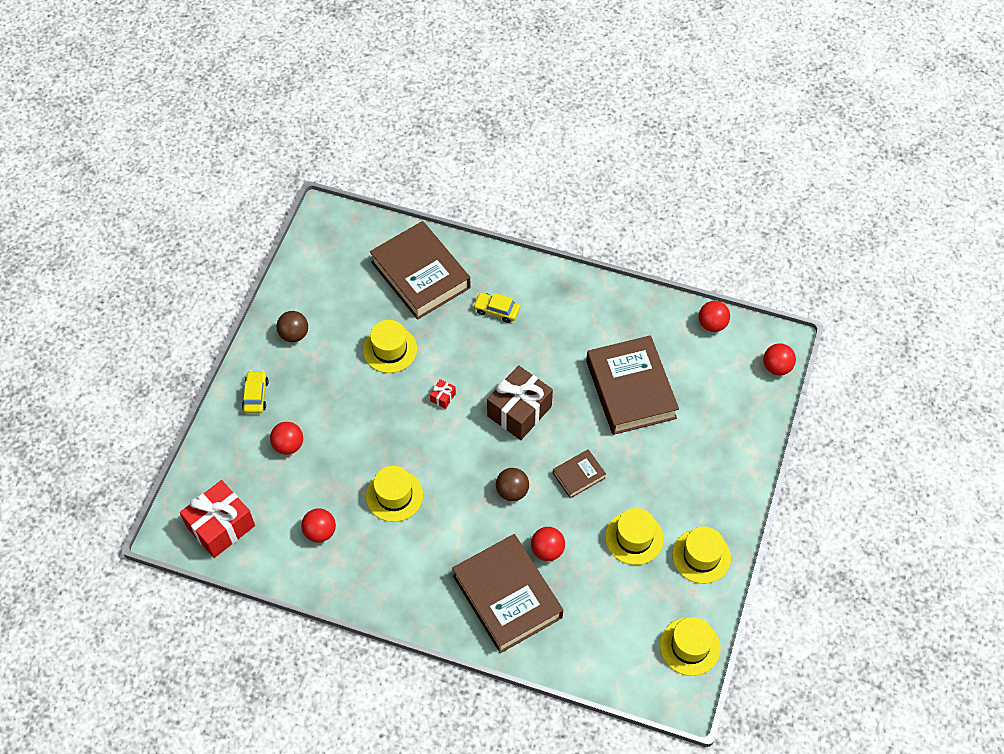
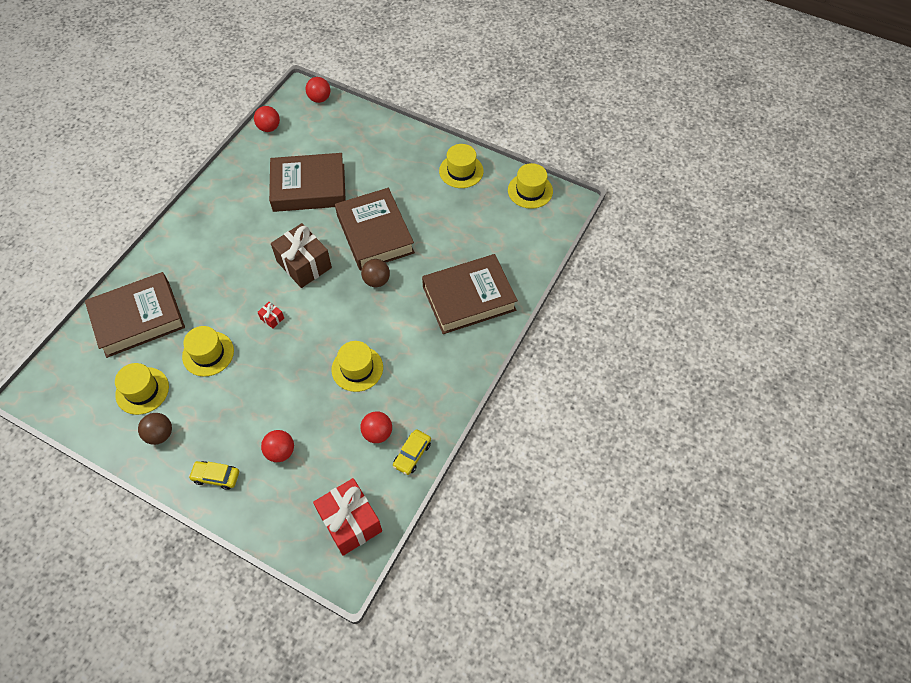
camera: 80 degrees left, 0 degrees up
(496, 310) = (199, 266): yellow car -> yellow car (412, 454)
(547, 550) = (434, 265): red ball -> none
(578, 475) = (375, 234): brown book -> brown book, size x2.13
(634, 538) = (437, 208): yellow hat -> yellow hat (142, 390)

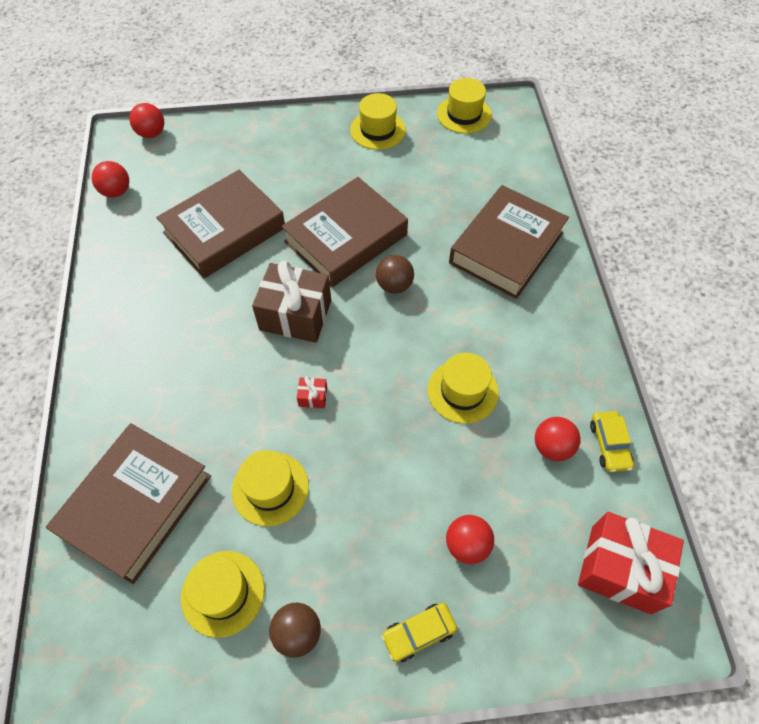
camera: 35 degrees left, 0 degrees up
(375, 234) = (346, 238): brown book -> brown book turned 75 degrees counterclockwise

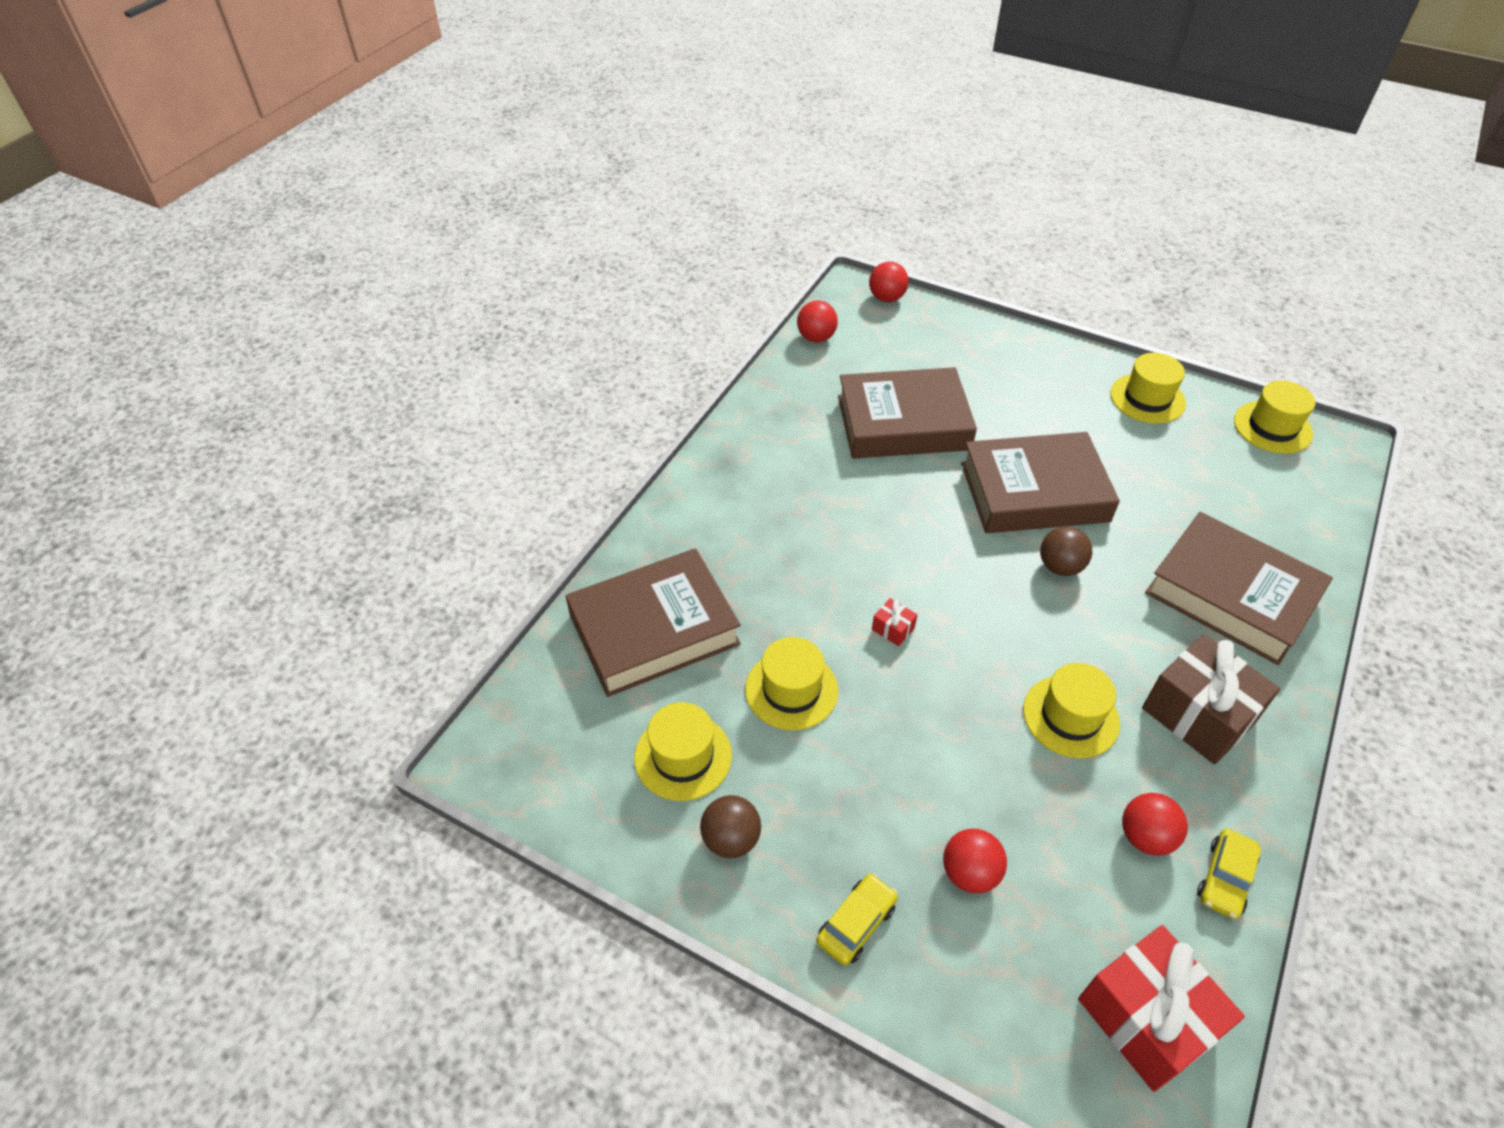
camera: 35 degrees right, 10 degrees down
(295, 315) = (926, 540): brown gift -> brown gift (1198, 715)
(419, 633) = (856, 923): yellow car -> yellow car turned 120 degrees clockwise
(506, 247) = (1231, 595): brown book -> brown book turned 60 degrees clockwise

